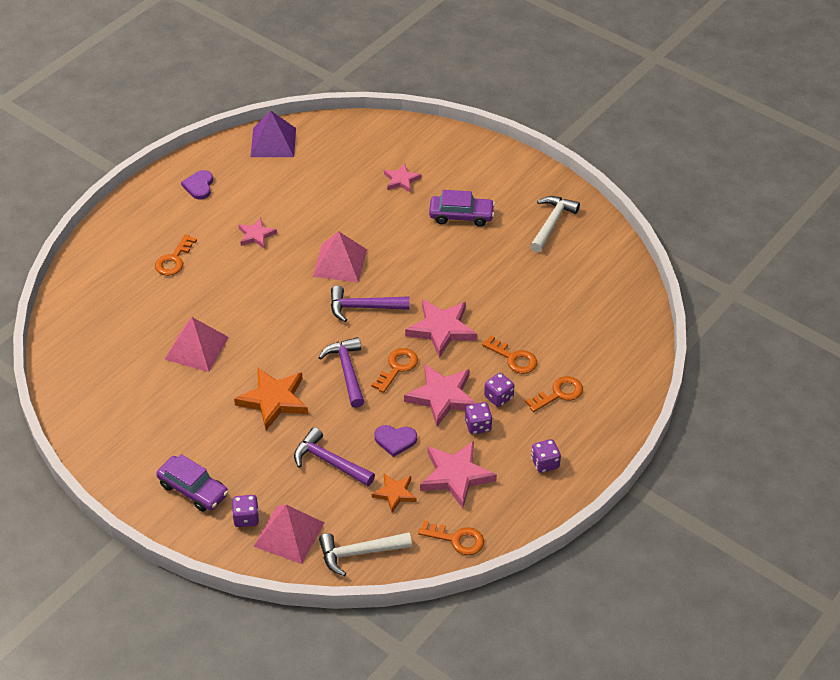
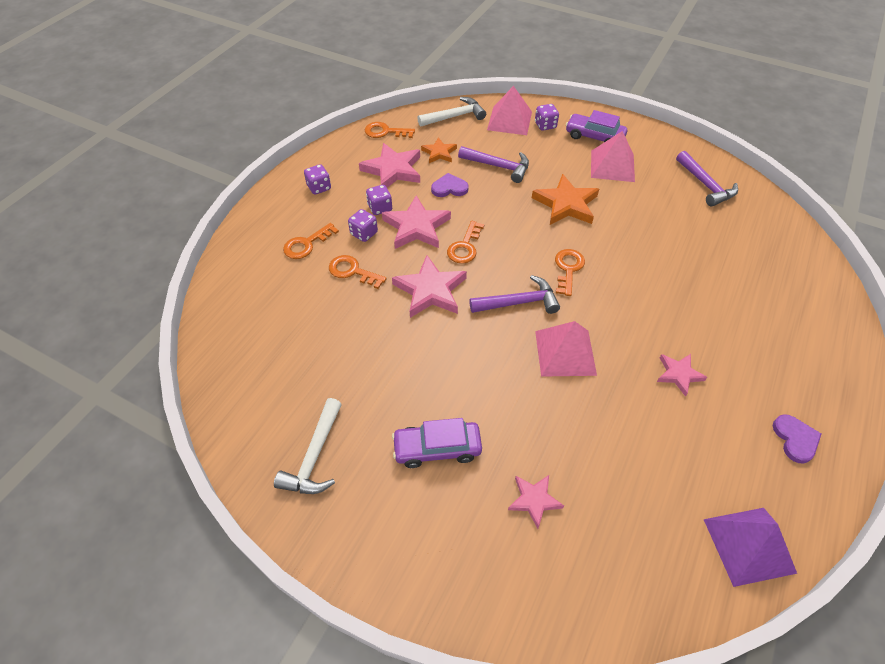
camera: 170 degrees right, 5 degrees up
(174, 260) = (748, 327): orange key -> orange key (568, 269)
(196, 348) = (661, 238): pink pyramid -> pink pyramid (612, 166)
(347, 371) = (511, 237): purple hammer -> purple hammer (705, 185)

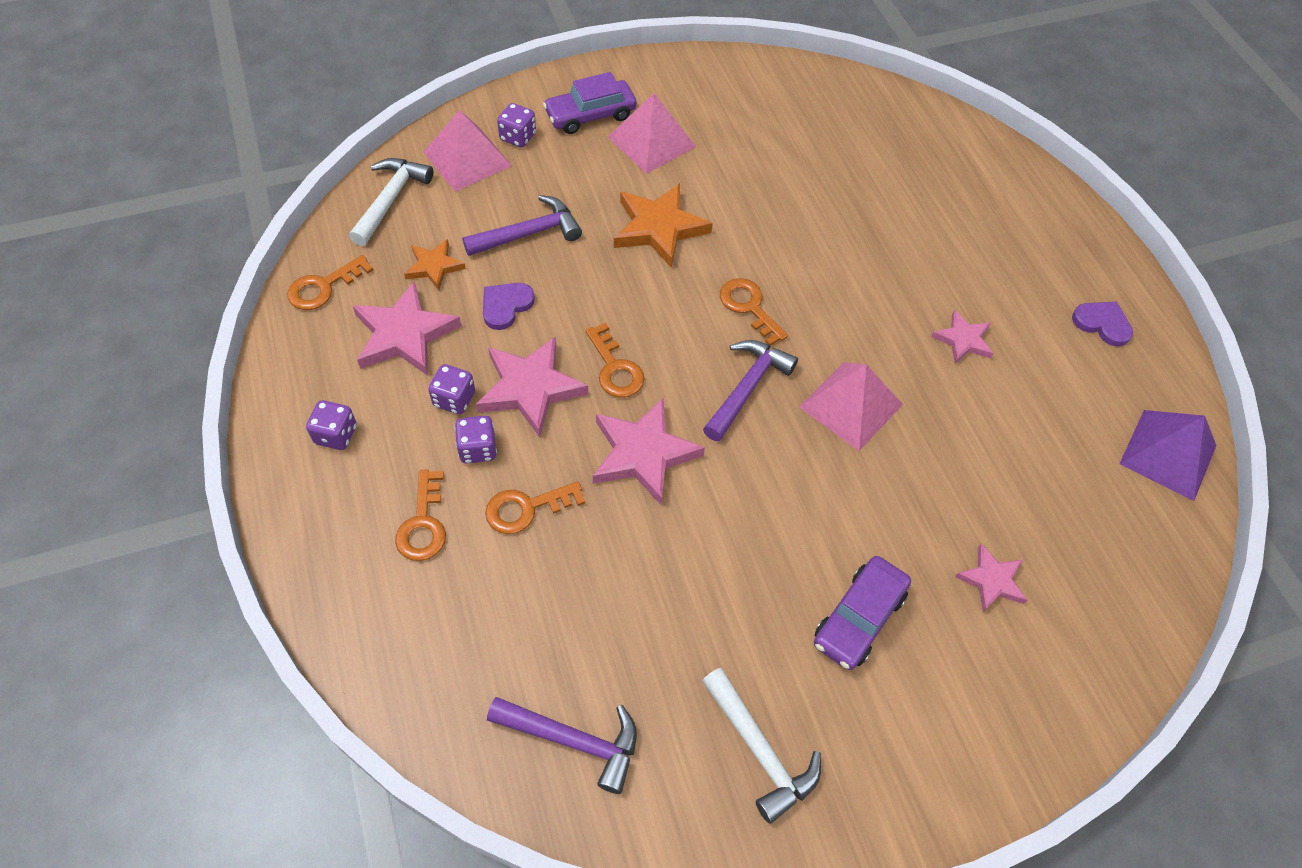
camera: 50 degrees left, 5 degrees up
(705, 185) = (766, 100): purple hammer -> purple hammer (573, 740)

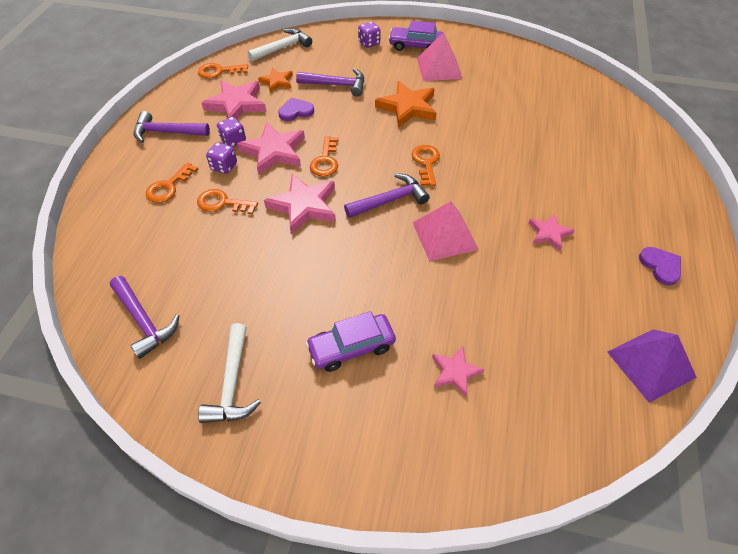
camera: 35 degrees right, 5 degrees down
(336, 435) = (167, 132): purple dice -> purple hammer
(467, 159) = (335, 44): pink pyramid -> none

